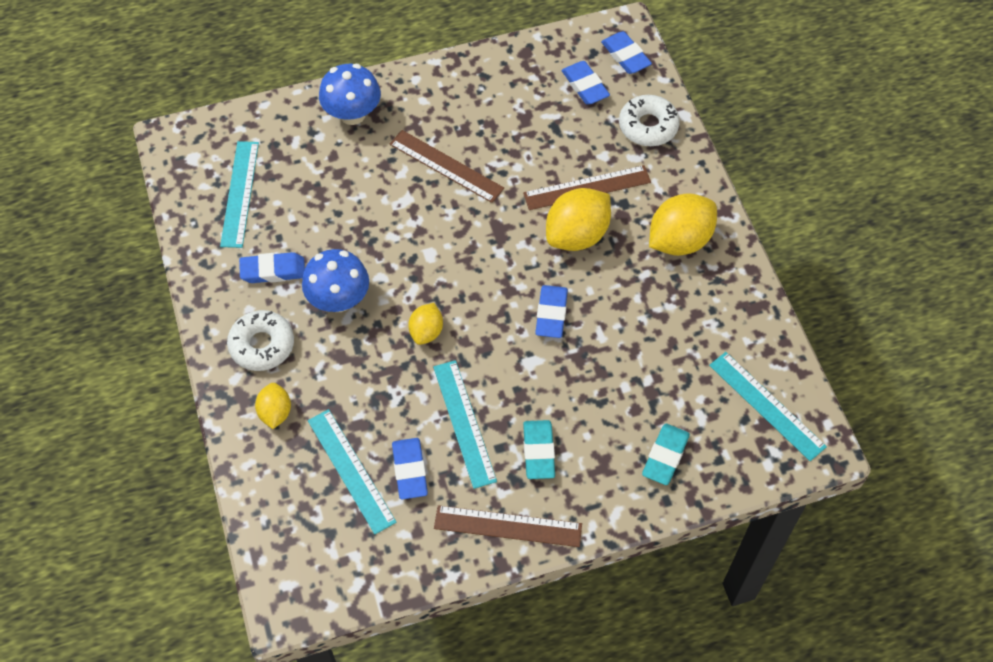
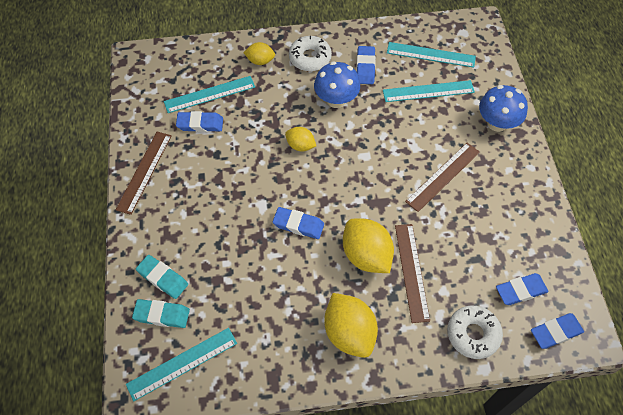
camera: 100 degrees right, 0 degrees up
(464, 423) = (225, 158): turquoise ruler -> turquoise ruler (428, 91)
(538, 452) = (191, 198): turquoise eraser -> turquoise eraser (162, 315)

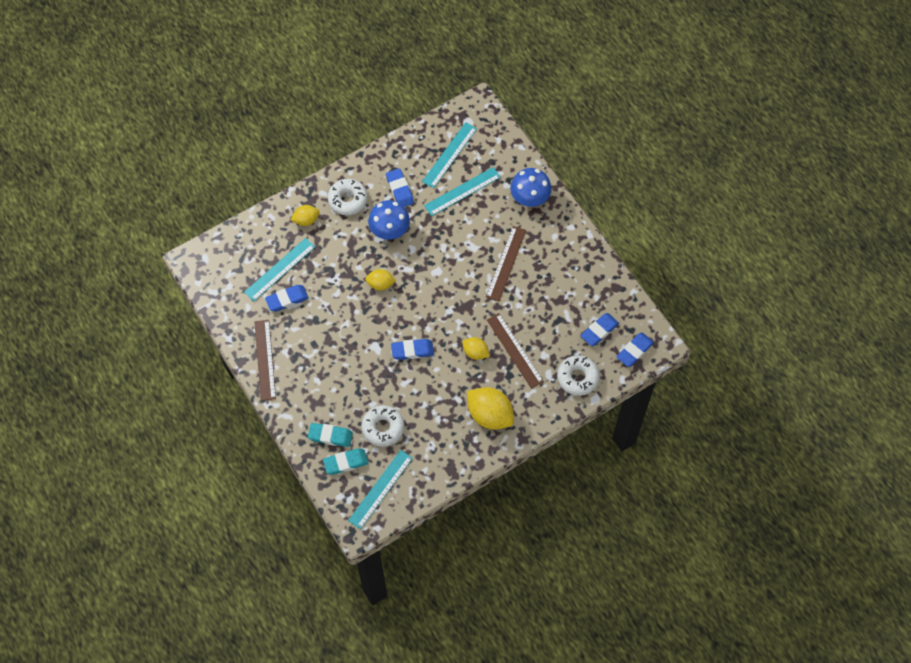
camera: 25 degrees left, 5 degrees up
(223, 294) = (383, 428): none -> white donut
(366, 255) = (475, 352): yellow lemon -> yellow lemon, size x0.56
(431, 54) = (449, 155): turquoise ruler -> turquoise ruler turned 45 degrees counterclockwise

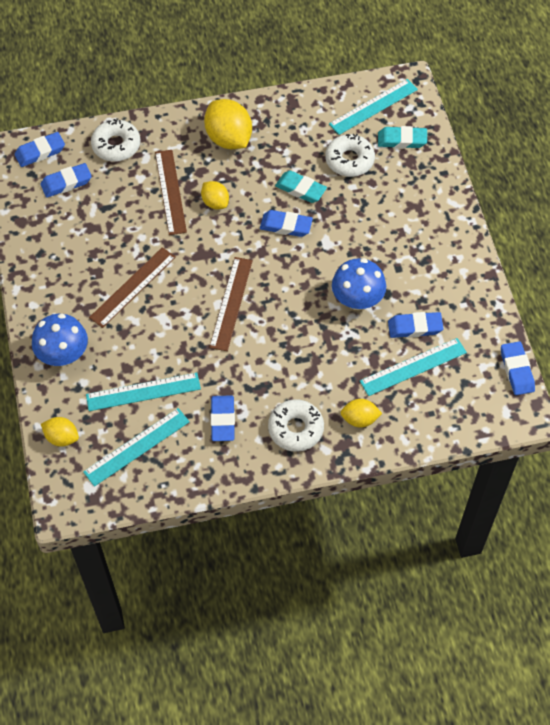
camera: 160 degrees left, 5 degrees down
(204, 290) = (517, 370): none -> blue eraser
(265, 360) = (461, 268): brown ruler -> brown ruler (231, 303)
(330, 436) = (410, 169): turquoise eraser -> turquoise eraser (300, 189)
(380, 284) = (294, 310): yellow lemon -> yellow lemon (62, 437)
(389, 231) = (257, 371): blue mushroom -> blue mushroom (357, 300)

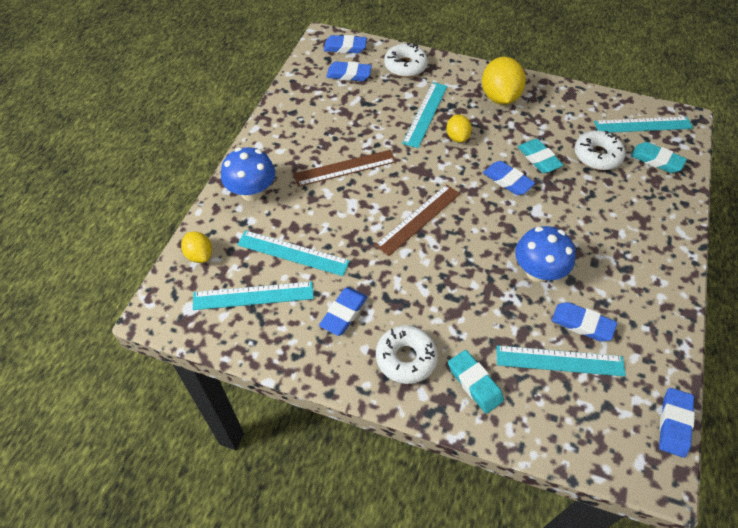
camera: 30 degrees right, 5 degrees down
(170, 192) = (425, 114): brown ruler -> turquoise ruler
(359, 419) = (474, 383): yellow lemon -> turquoise eraser

